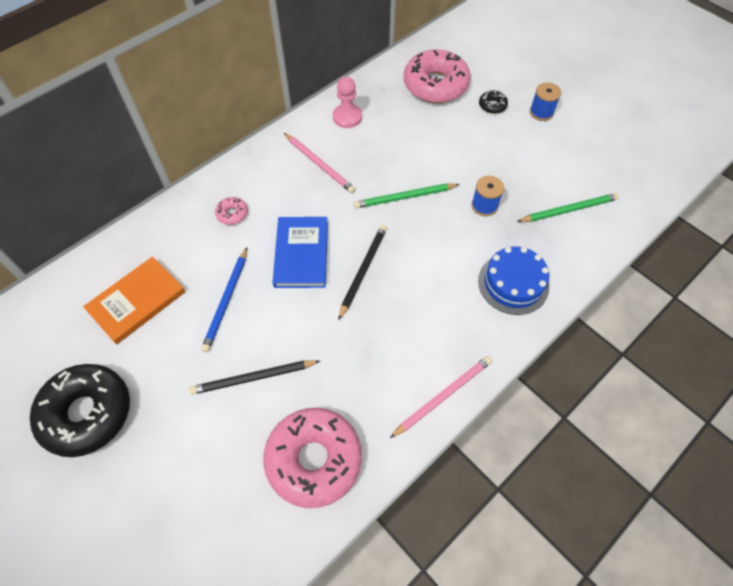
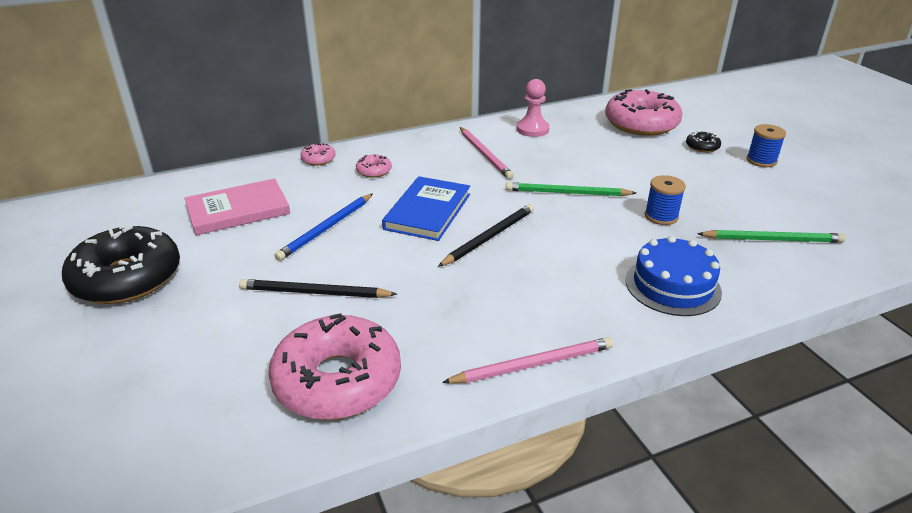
camera: 20 degrees right, 25 degrees down
(137, 301) = (238, 210): orange book -> pink book
(174, 211) = (318, 159): none -> pink donut

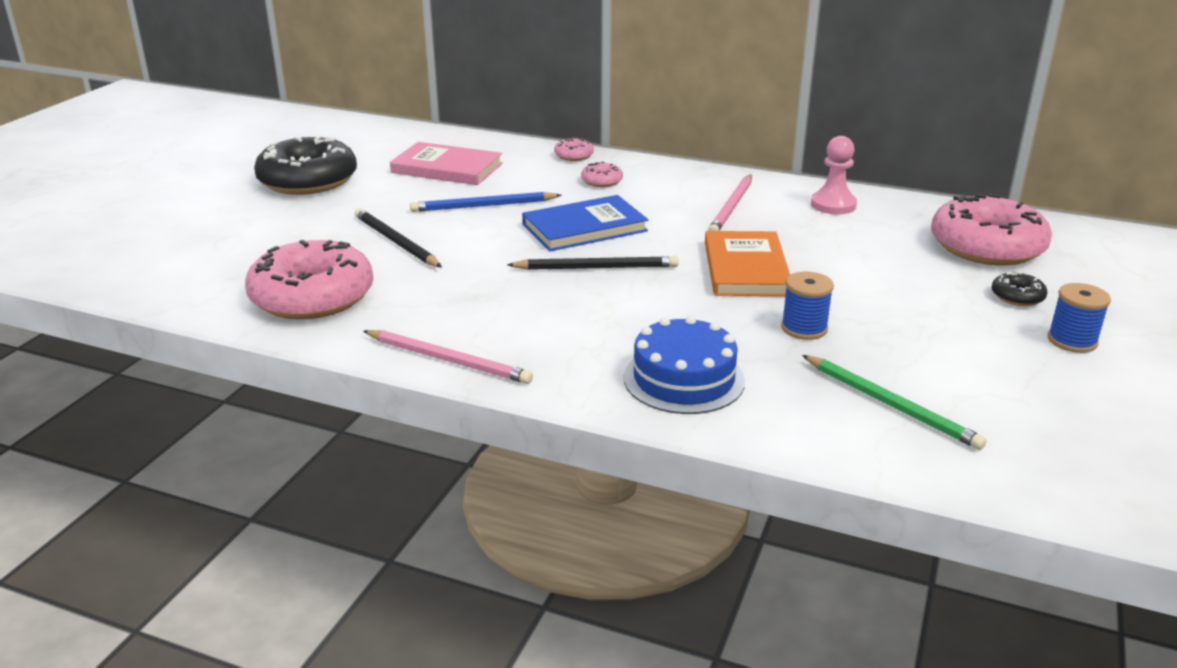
camera: 45 degrees right, 5 degrees down
(567, 193) = (746, 268): green pencil -> orange book

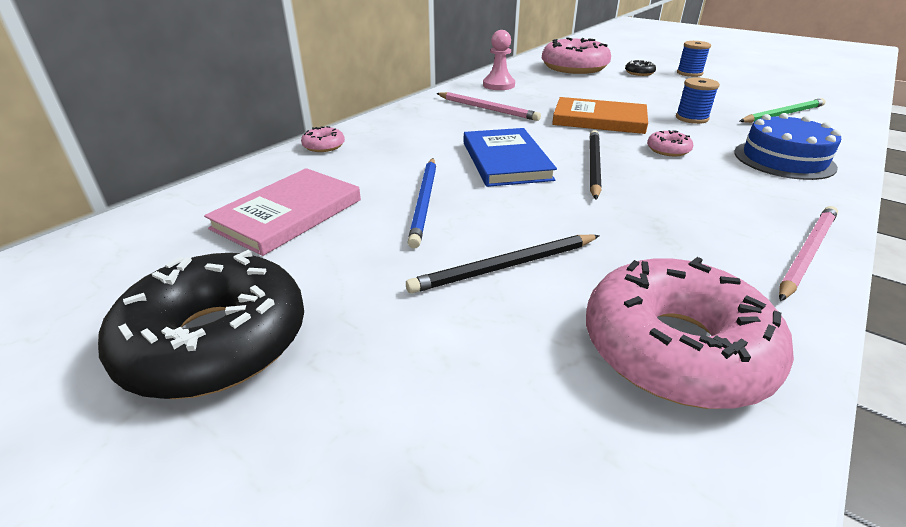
camera: 75 degrees left, 5 degrees up
(601, 181) = (400, 142): pink donut -> pink donut (668, 150)

